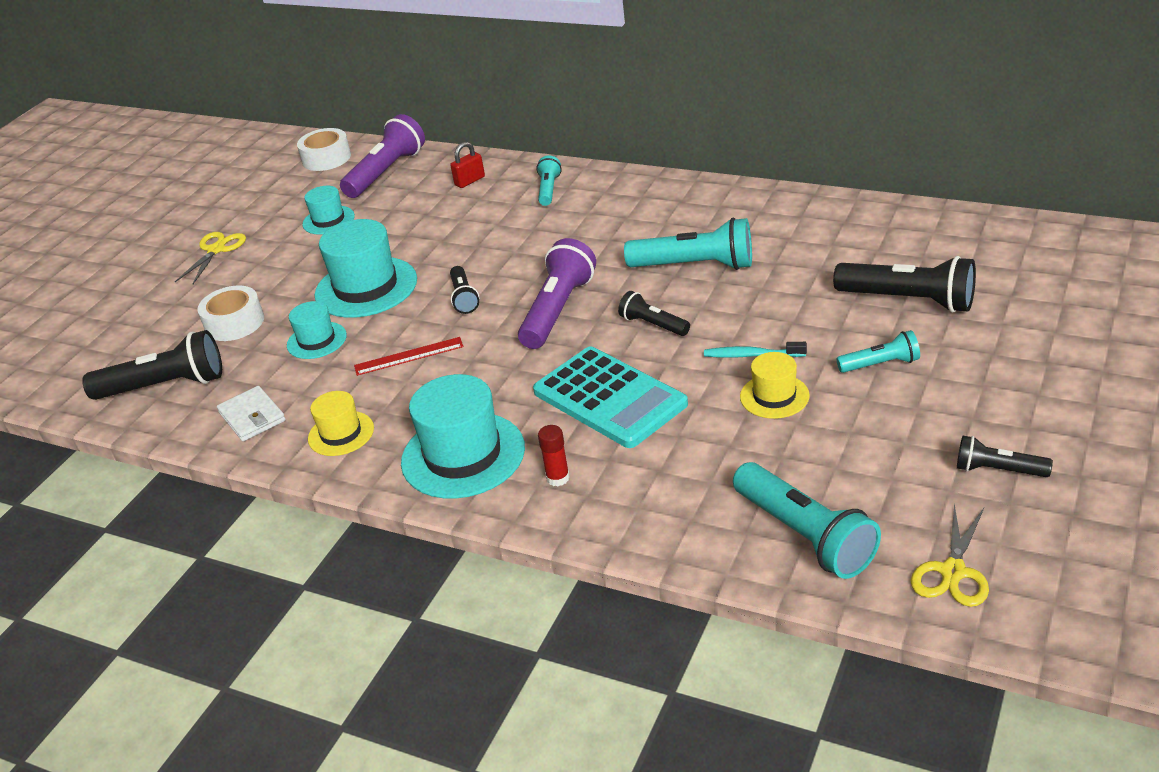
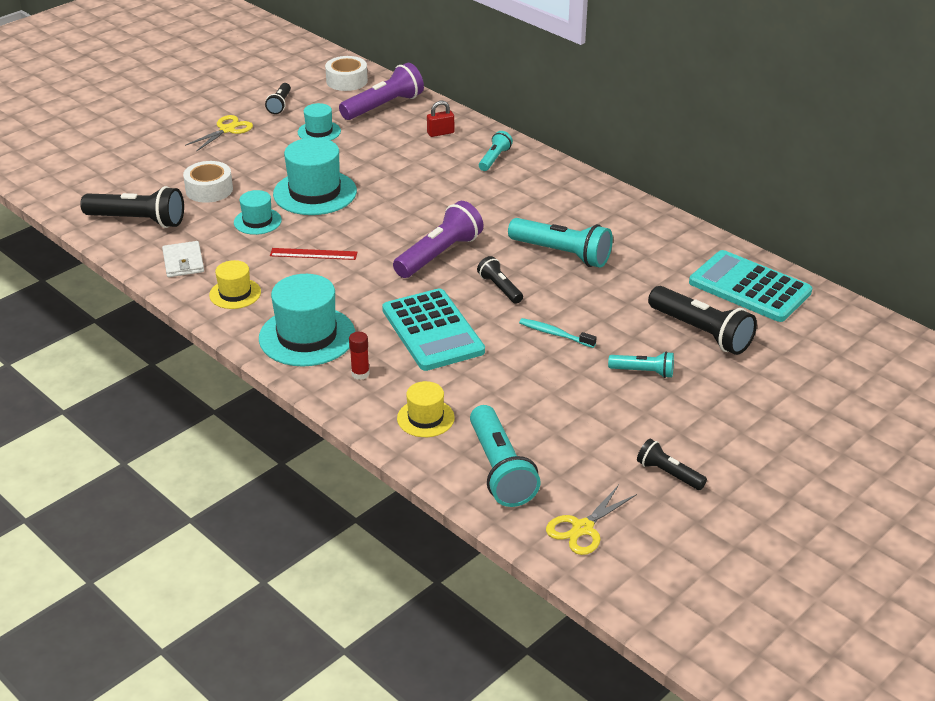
camera: 15 degrees right, 0 degrees up
(464, 298) = (378, 223): black flashlight -> black flashlight (280, 104)
(774, 396) = (549, 369): yellow hat -> yellow hat (425, 418)
(921, 237) = (749, 287): none -> turquoise calculator

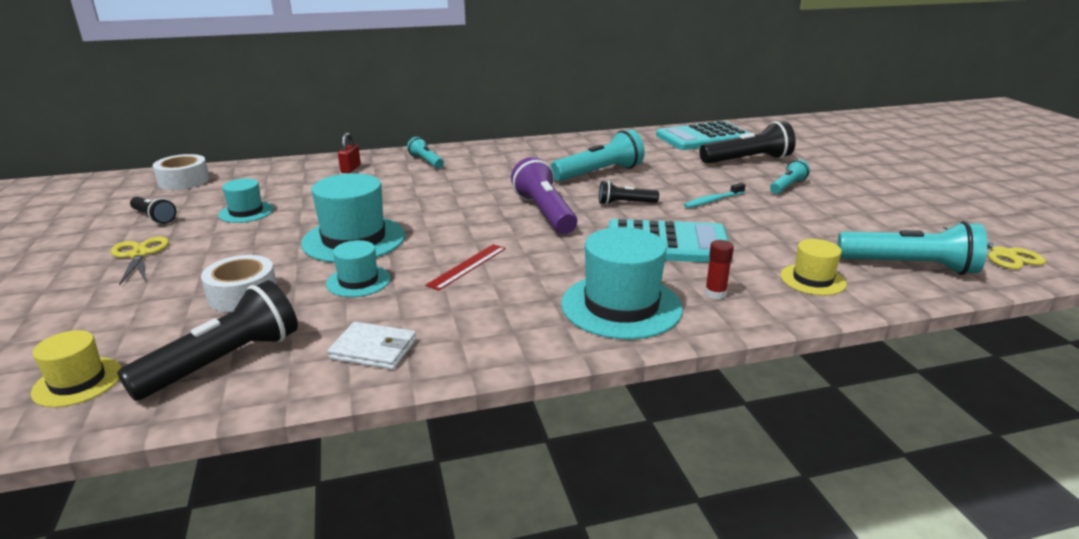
camera: 60 degrees left, 10 degrees down
(235, 294) = (489, 330): yellow hat -> yellow hat (78, 382)
(383, 106) = (262, 178): purple flashlight -> none
(668, 474) = (928, 209): black flashlight -> none

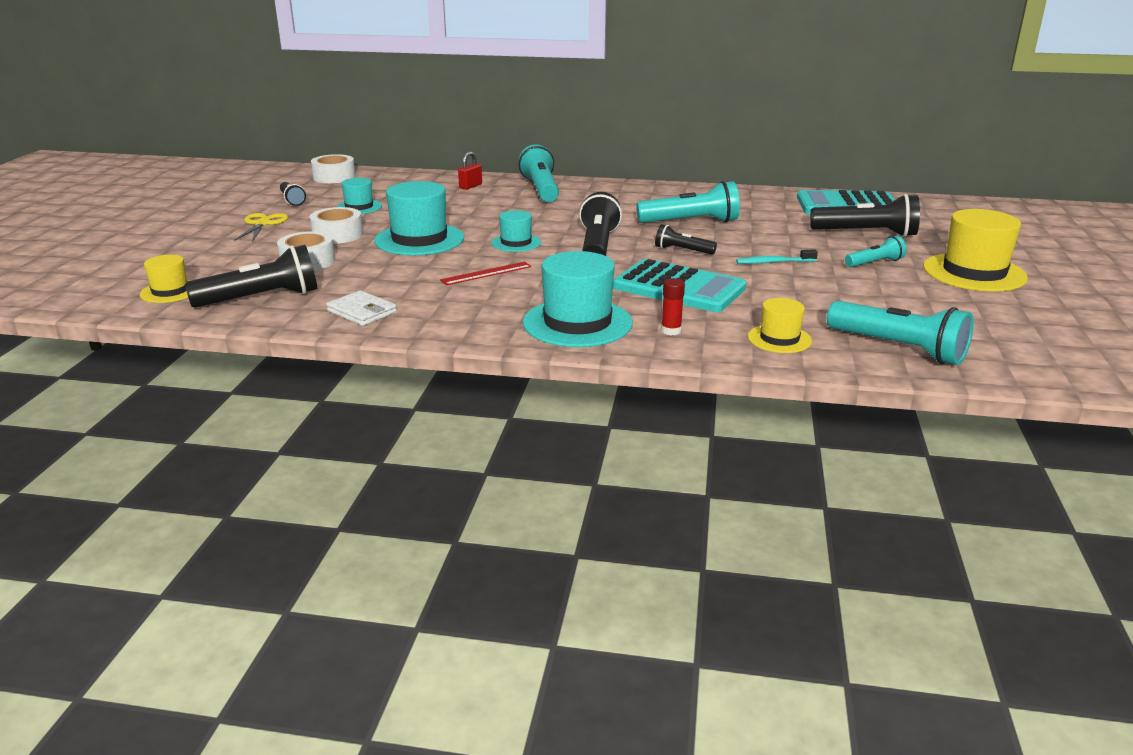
camera: 25 degrees right, 0 degrees up
(250, 251) = (337, 235): none -> white tape
(358, 281) = (394, 268): turquoise hat -> turquoise hat (516, 243)
(426, 161) = (541, 189): turquoise flashlight -> turquoise flashlight, size x1.80
(545, 213) = (597, 246): purple flashlight -> black flashlight
(864, 181) = (974, 272): none -> yellow hat
(1003, 254) = (1027, 359): yellow scissors -> none

